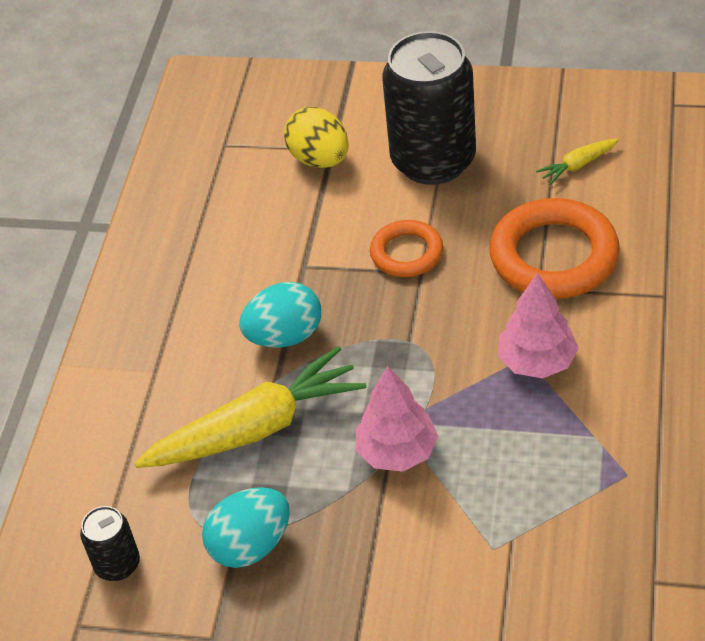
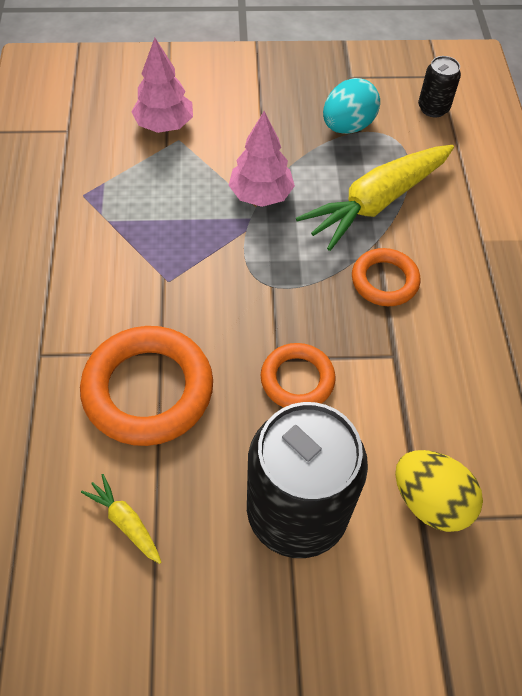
camera: 160 degrees right, 10 degrees up
(285, 336) = (384, 281): turquoise egg -> orange ring
(537, 362) = (157, 277): pink tree -> pink tree (164, 125)
(578, 165) = (126, 522): yellow carrot -> yellow carrot turned 90 degrees counterclockwise

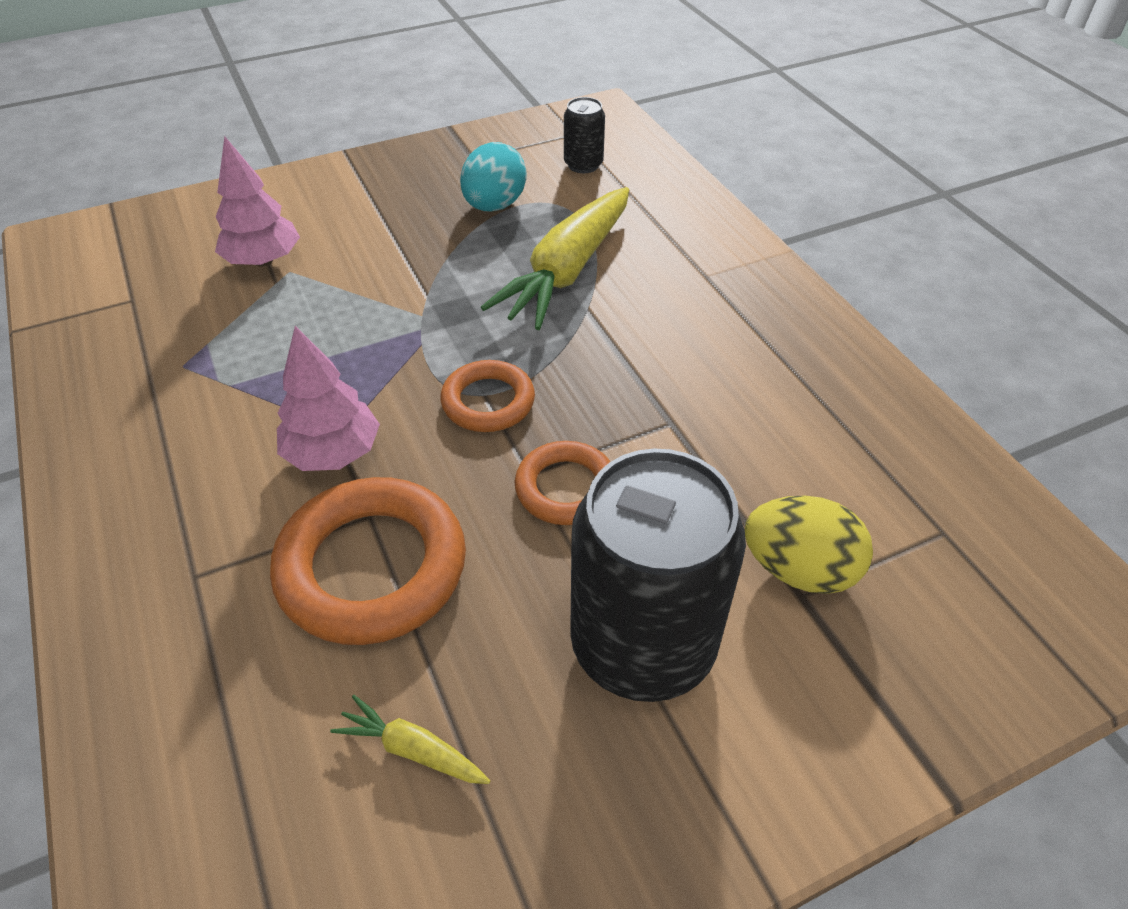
camera: 20 degrees left, 10 degrees down
(261, 195) = (422, 301): pink tree -> pink tree (333, 453)
(384, 281) = (617, 347): orange ring -> orange ring (488, 402)

